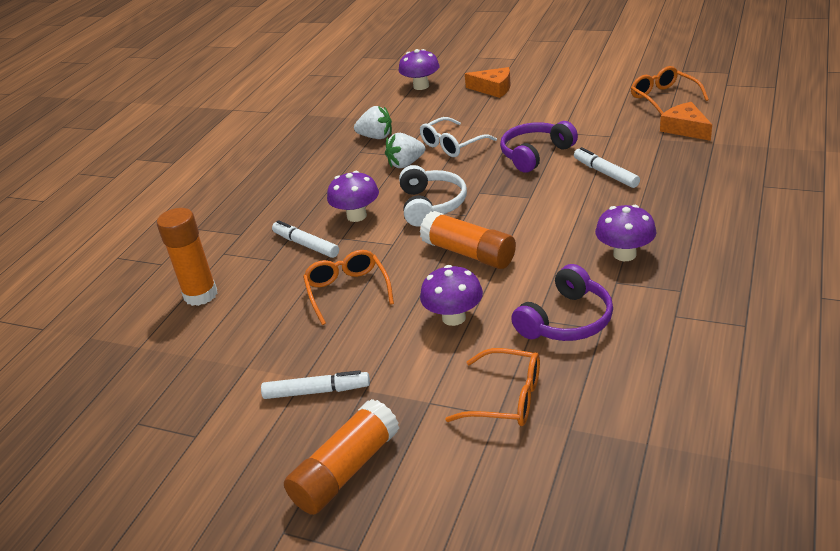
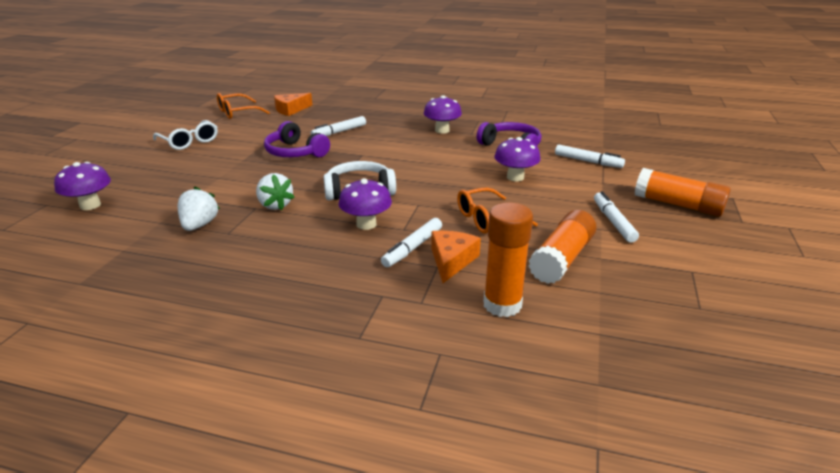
camera: 100 degrees left, 5 degrees down
(452, 145) = (252, 184): white glasses -> white glasses (189, 141)
(469, 253) = (436, 174): orange glue stick -> orange glue stick (562, 259)
(493, 89) = (146, 168): orange cheese -> orange cheese (451, 260)
(506, 398) = (588, 161): orange glasses -> white marker

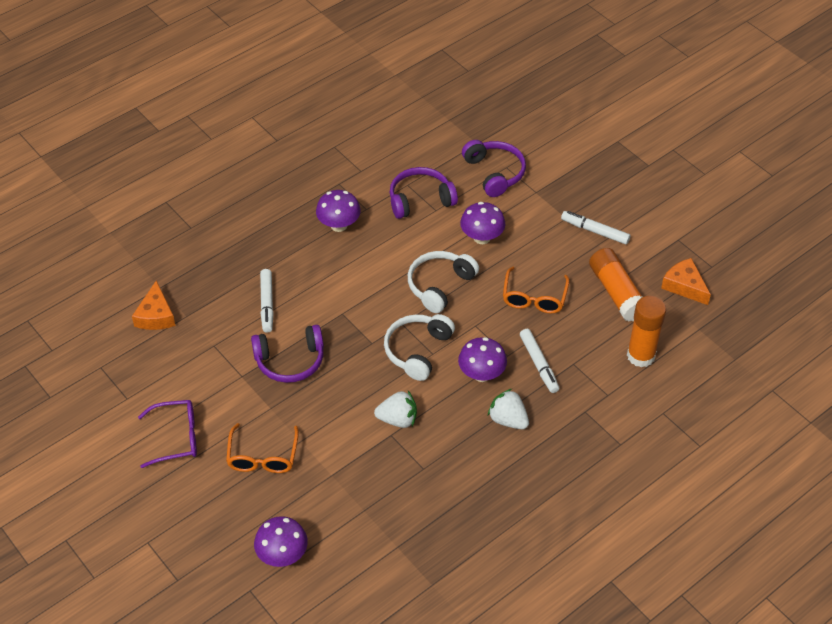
camera: 55 degrees left, 20 degrees up
(189, 141) = (176, 438): white glasses -> purple glasses
(199, 225) = (393, 483): white strawberry -> white strawberry (508, 420)
(237, 112) = (117, 366): orange glasses -> orange glasses (263, 457)
(439, 178) = (440, 285): none -> white headphones
(451, 260) = (572, 352): orange cheese -> orange cheese (684, 286)
(588, 161) = (494, 173): white marker -> purple headphones
(678, 205) = (602, 178): orange glue stick -> none

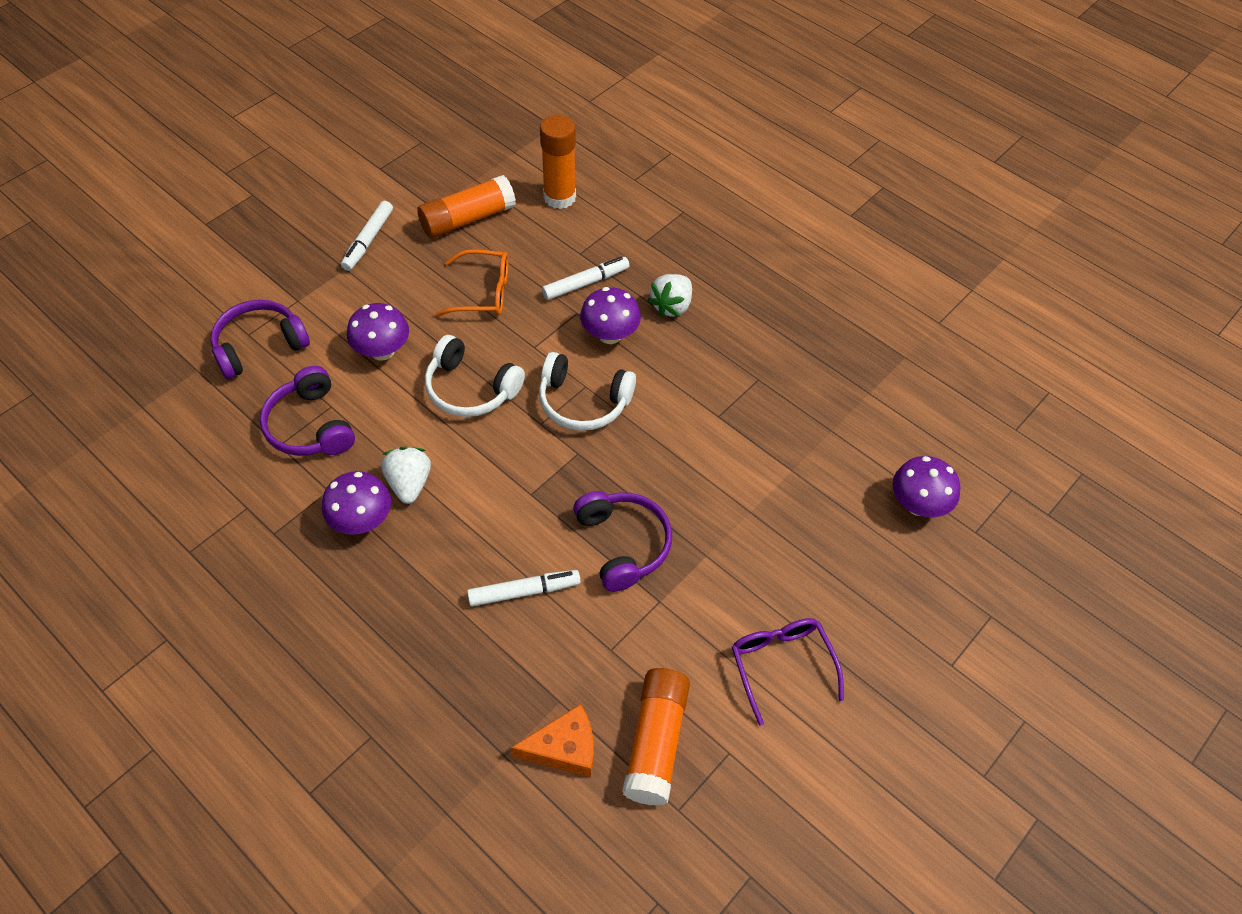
camera: 100 degrees left, 5 degrees up
(145, 361) = (656, 742): none -> orange glue stick
(263, 457) = (785, 551): orange glasses -> none
(398, 419) = (694, 411): white strawberry -> white strawberry (409, 483)
(684, 286) = (452, 163): orange cheese -> none

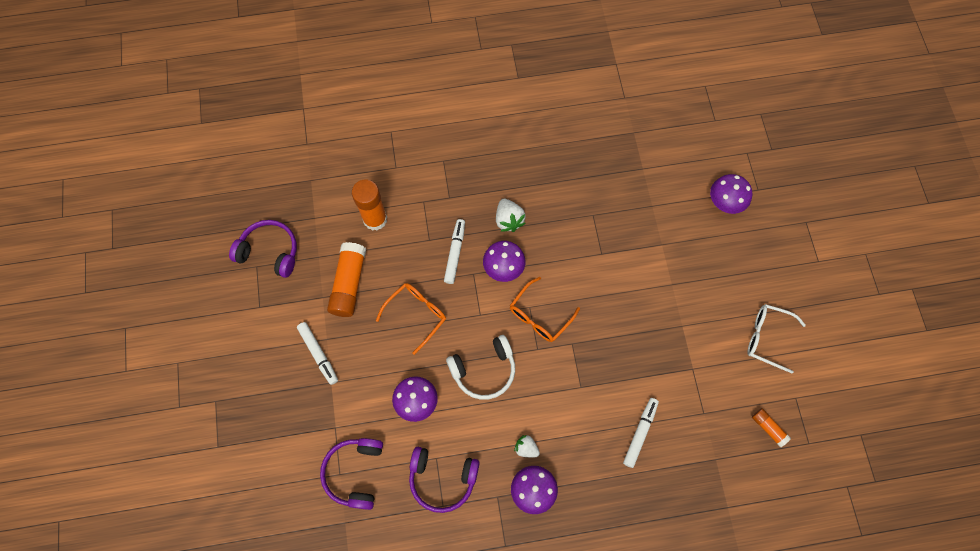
camera: 50 degrees left, 15 degrees up
(409, 483) = (526, 448): white strawberry -> white strawberry, size x0.66
(564, 748) = (742, 475): orange cheese -> none
(583, 401) = (539, 316): white headphones -> orange glasses
(622, 544) = (646, 362): purple headphones -> purple headphones (269, 252)
(656, 742) = (768, 428): orange glue stick -> orange glue stick, size x0.52
(781, 665) = (767, 338): purple glasses -> white glasses

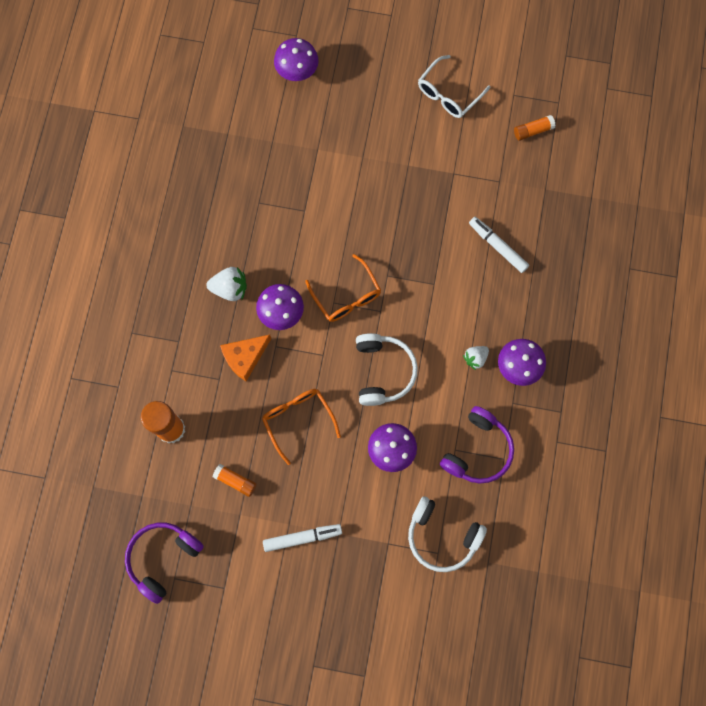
camera: 70 degrees left, 5 degrees up
(349, 284) = (235, 481): orange glue stick -> orange glue stick, size x0.52
(355, 473) = (442, 536): purple headphones -> white headphones
(455, 253) = (245, 357): white marker -> orange cheese

